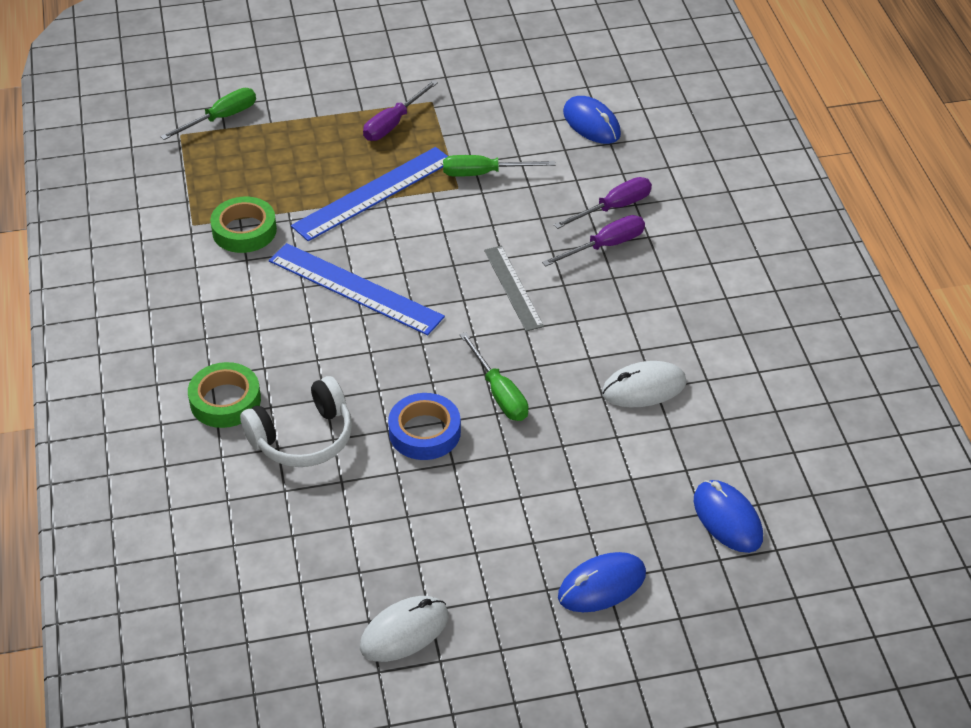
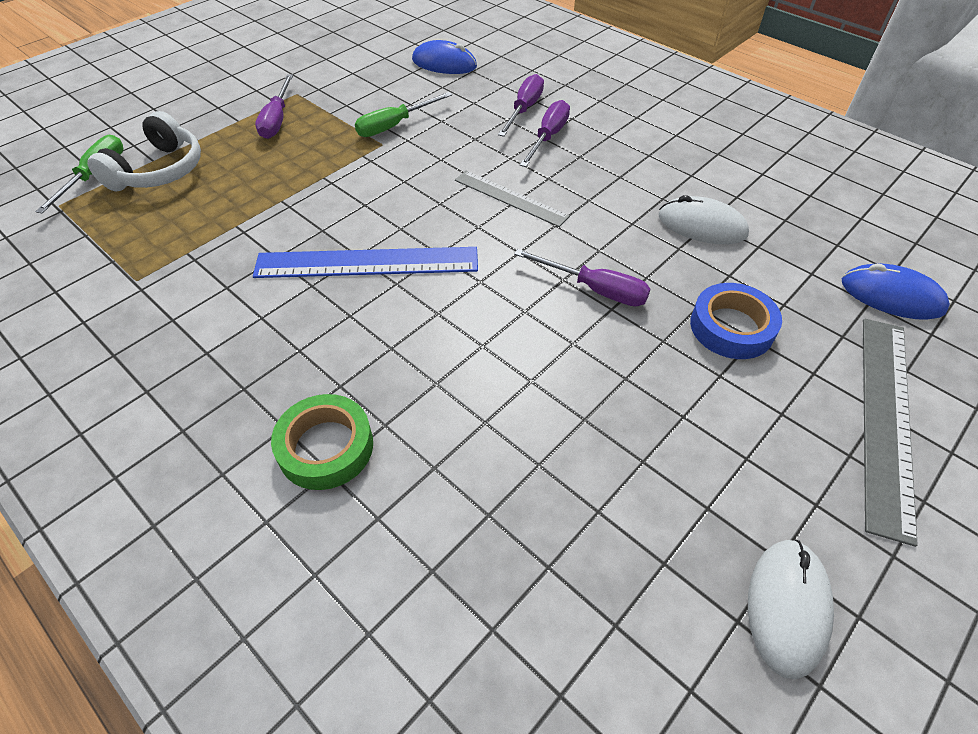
camera: 35 degrees left, 5 degrees up
(244, 230) = (201, 261): green tape -> none
(303, 438) = (452, 439): white headphones -> white headphones (159, 171)
(373, 193) = (309, 177): blue ruler -> none
(424, 432) = (568, 362): blue tape -> blue tape (731, 327)
(499, 393) = (594, 289): green screwdriver -> purple screwdriver
(602, 585) = (885, 419): blue mouse -> grey ruler
(644, 388) = (702, 225): white mouse -> white mouse turned 75 degrees clockwise

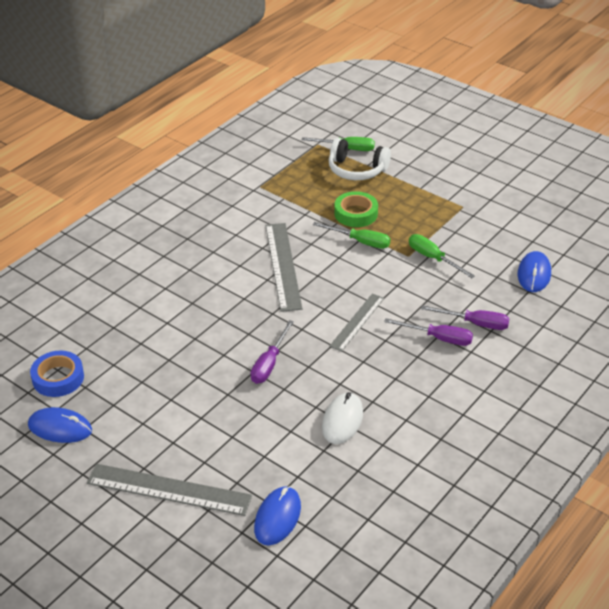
camera: 85 degrees right, 10 degrees down
(277, 120) = (426, 204): purple screwdriver -> none
(325, 447) = (152, 270): green tape -> green tape (356, 213)
(336, 181) = (360, 242): none -> green screwdriver
(367, 263) = (283, 266): blue ruler -> grey ruler
(731, 327) = (240, 426): blue tape -> blue tape (58, 378)
(787, 607) = (60, 428): white mouse -> blue mouse

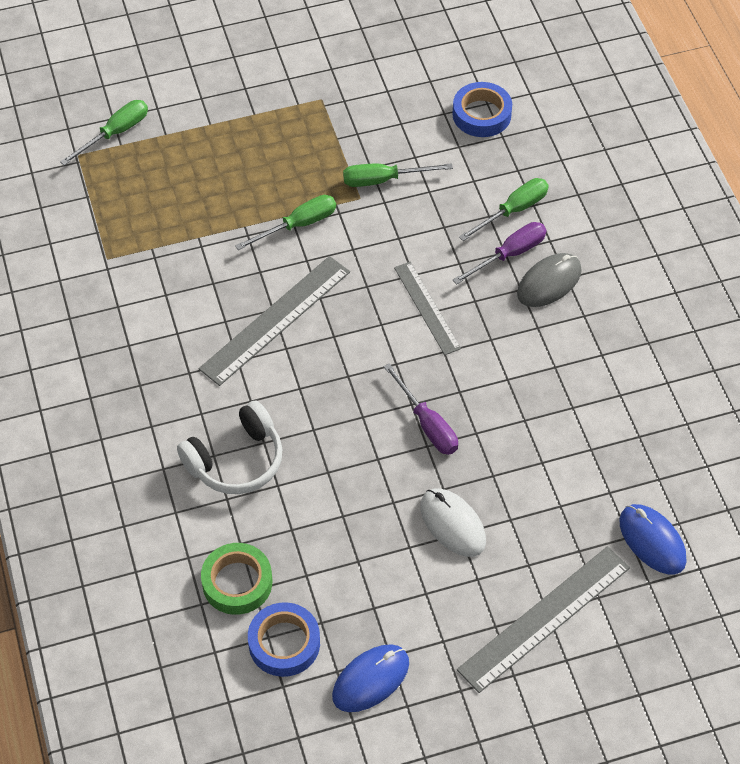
camera: 55 degrees left, 15 degrees up
(283, 266) = (275, 320): grey ruler -> grey ruler turned 75 degrees counterclockwise
(342, 420) = (562, 408): white mouse -> white mouse (452, 524)
(356, 170) = (165, 149): white headphones -> white headphones (236, 460)
(356, 213) = (245, 199): green tape -> green tape (237, 582)
(436, 366) = (549, 282): none -> grey mouse
(475, 323) = (513, 211): purple screwdriver -> green screwdriver
(534, 274) = (481, 114): blue mouse -> blue tape

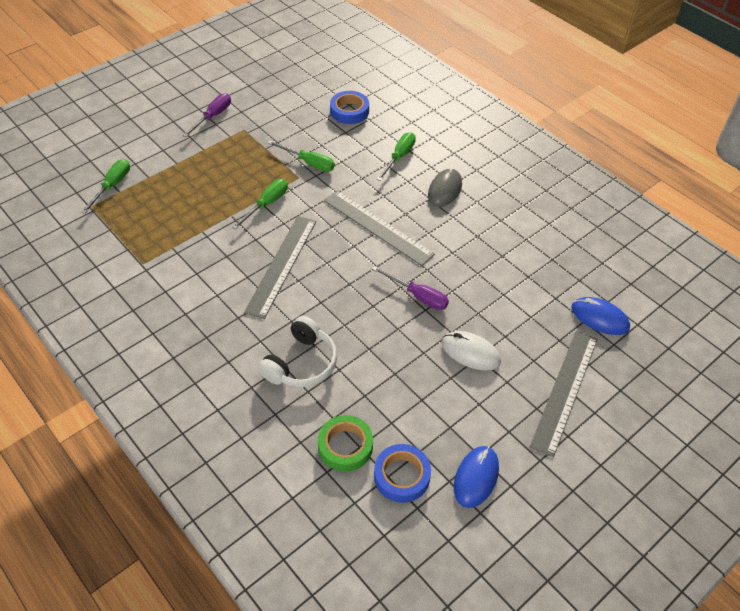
camera: 25 degrees left, 5 degrees down
(384, 180) = (308, 163): green screwdriver -> green screwdriver turned 120 degrees counterclockwise
(427, 307) = (377, 227): grey ruler -> grey ruler, size x1.59
(509, 254) = (411, 181): purple screwdriver -> purple screwdriver (213, 116)

